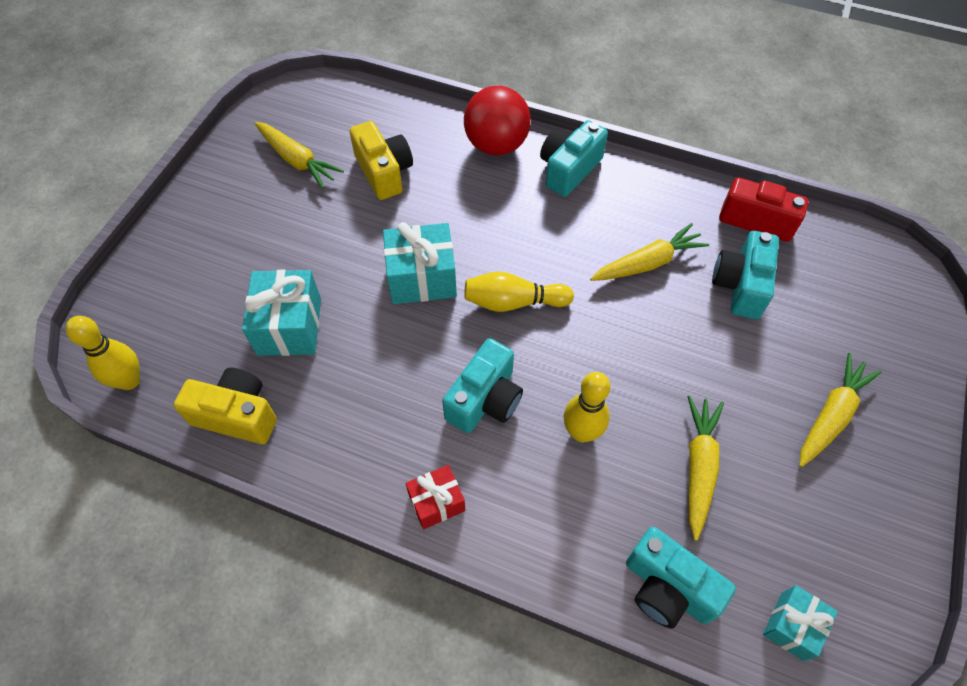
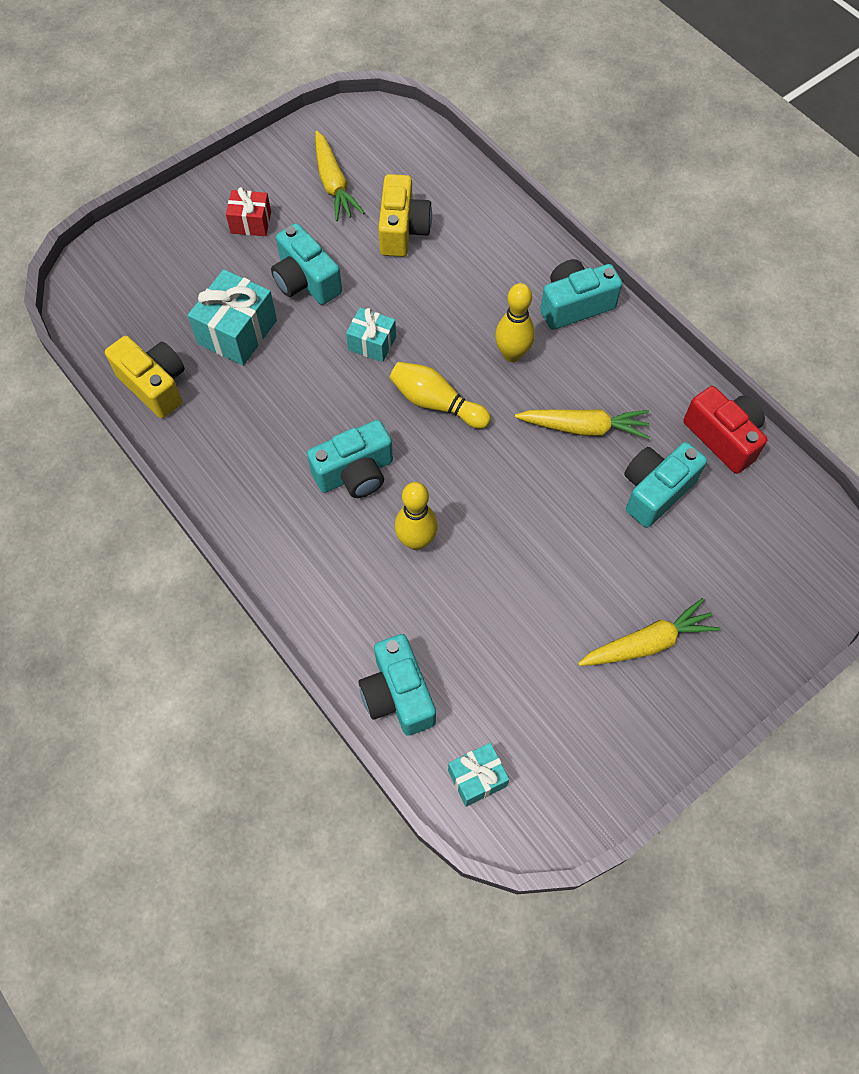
camera: 30 degrees right, 5 degrees up
(129, 381) = (91, 316): yellow bowling pin -> yellow bowling pin (512, 354)
(325, 252) = (306, 281): none -> turquoise camera
(422, 278) = (372, 343): turquoise gift -> turquoise gift, size x0.61
(436, 502) = (263, 532): red gift -> red gift (251, 222)
(496, 145) = (523, 250): red ball -> none
(699, 467) = (494, 620): yellow carrot -> none

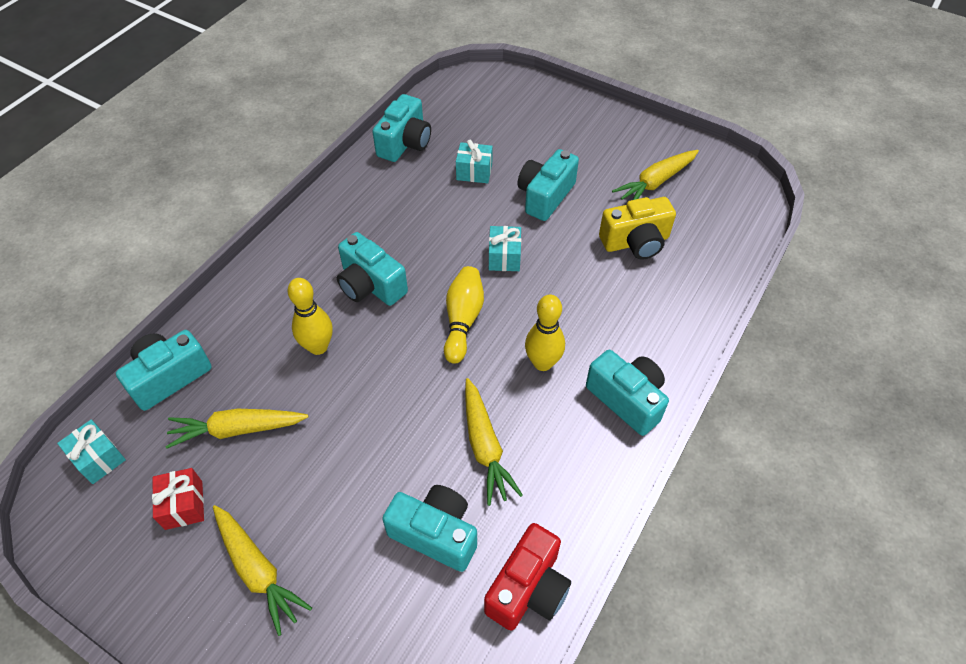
camera: 70 degrees right, 10 degrees down
(155, 385) = (405, 143): yellow camera -> turquoise camera
(237, 332) = (474, 172): turquoise gift -> turquoise gift, size x0.61
(251, 222) = (583, 146): red gift -> red gift (184, 505)
(490, 636) = (237, 429): none -> yellow carrot

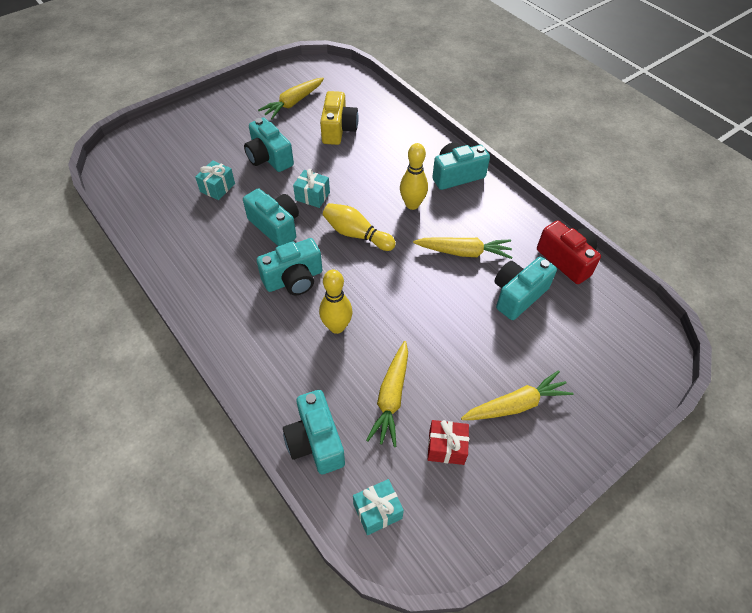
camera: 70 degrees left, 0 degrees up
(405, 143) = (154, 219): turquoise camera -> turquoise camera (276, 226)
(655, 182) = (293, 103): yellow carrot -> yellow carrot turned 60 degrees clockwise

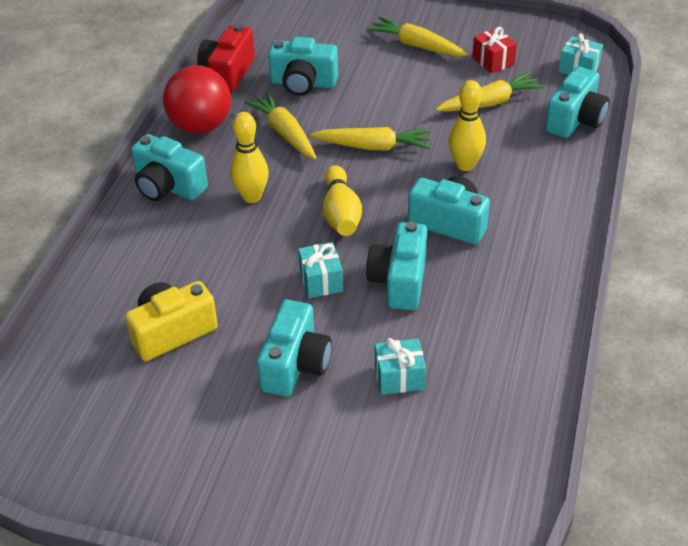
camera: 125 degrees left, 10 degrees down
(293, 103) = (151, 420): yellow carrot -> yellow carrot (373, 147)
(509, 216) = (200, 126): none -> red ball

